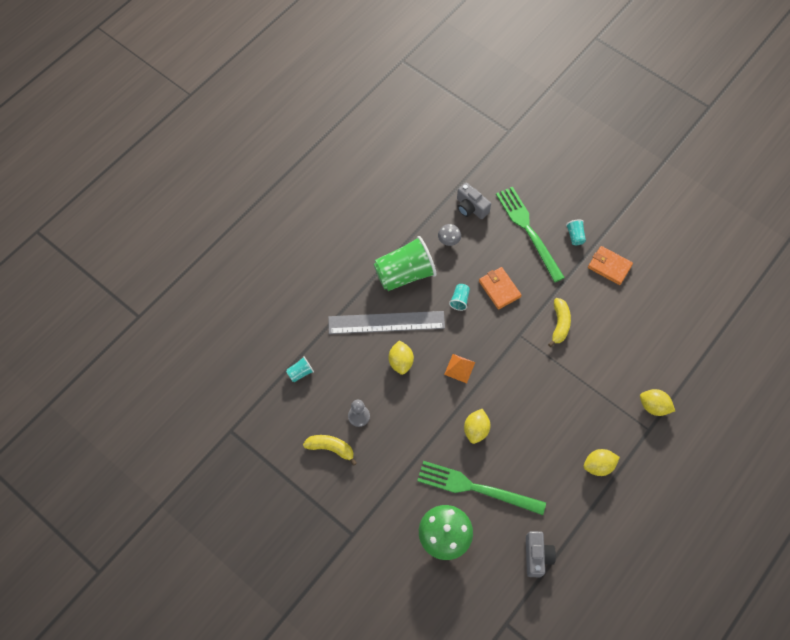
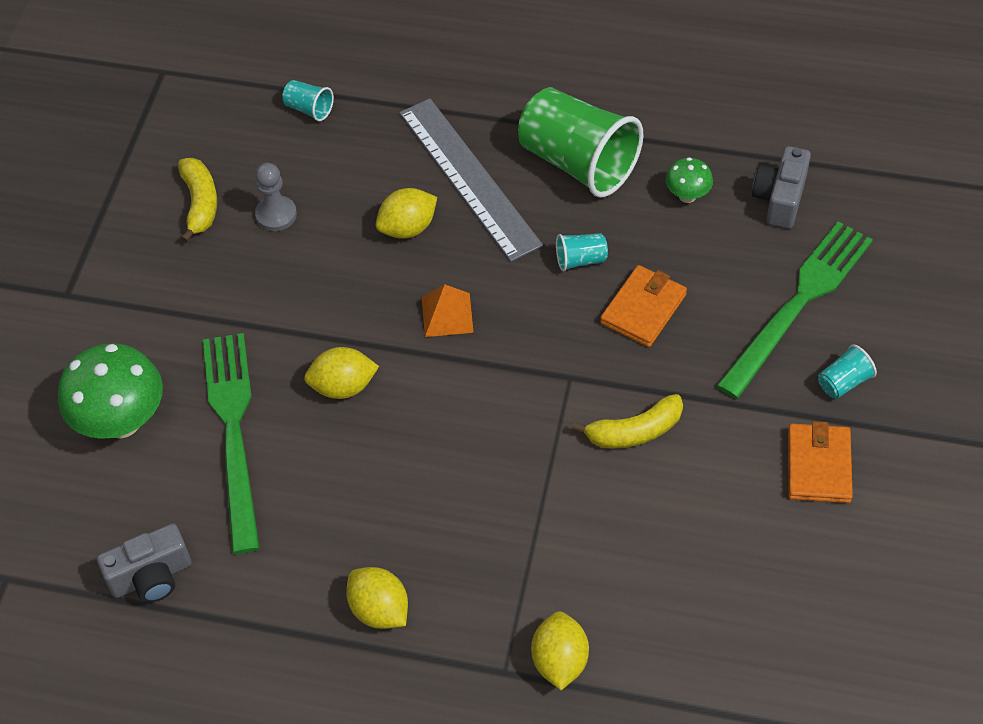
camera: 65 degrees right, 10 degrees down
(448, 241) = (687, 196): grey mushroom -> green mushroom

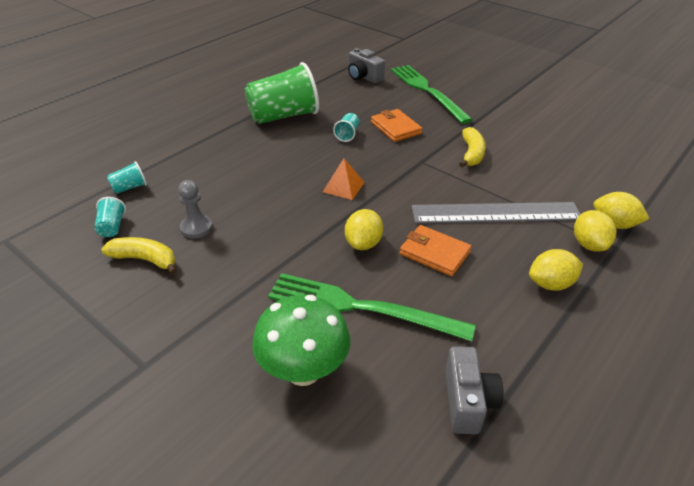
camera: 65 degrees left, 15 degrees down
(408, 228) = (266, 180): yellow lemon -> yellow lemon (589, 244)
(468, 178) = (254, 150): grey ruler -> grey ruler (496, 213)
(687, 196) = (337, 96): green mushroom -> none
(818, 466) = (524, 114): orange wallet -> orange wallet (434, 253)
(843, 382) = (480, 95): turquoise cup -> turquoise cup (112, 227)

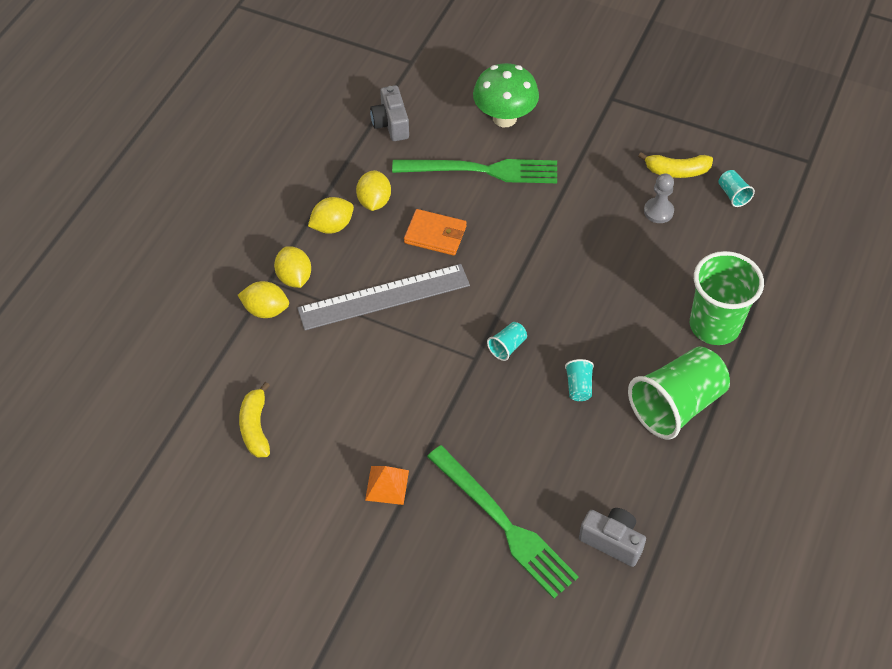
camera: 165 degrees right, 15 degrees up
(129, 188) = (759, 242): turquoise cup -> turquoise cup (507, 347)
(220, 147) = (714, 325): none -> green cup
(343, 187) = (547, 296): orange pyramid -> orange pyramid (387, 485)
(363, 243) = (501, 230): yellow lemon -> yellow lemon (374, 201)
(395, 128) = (523, 417): orange wallet -> none
(471, 154) = (419, 387): yellow banana -> yellow banana (255, 427)

